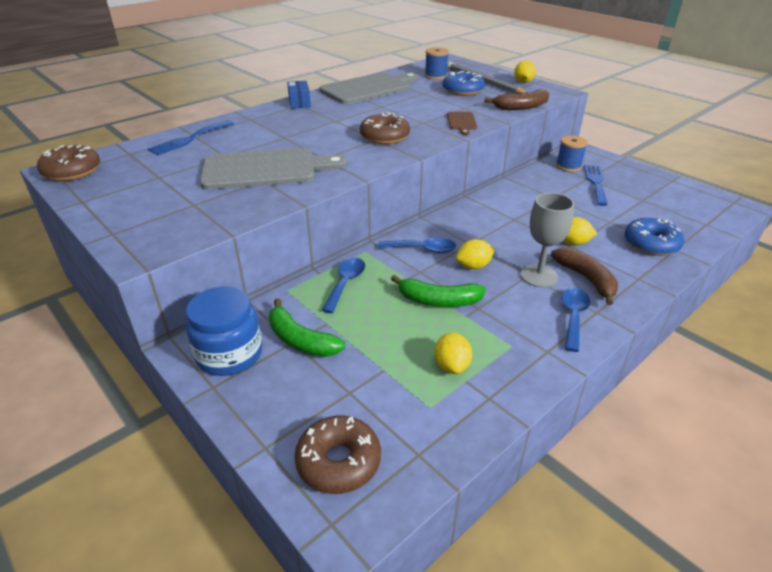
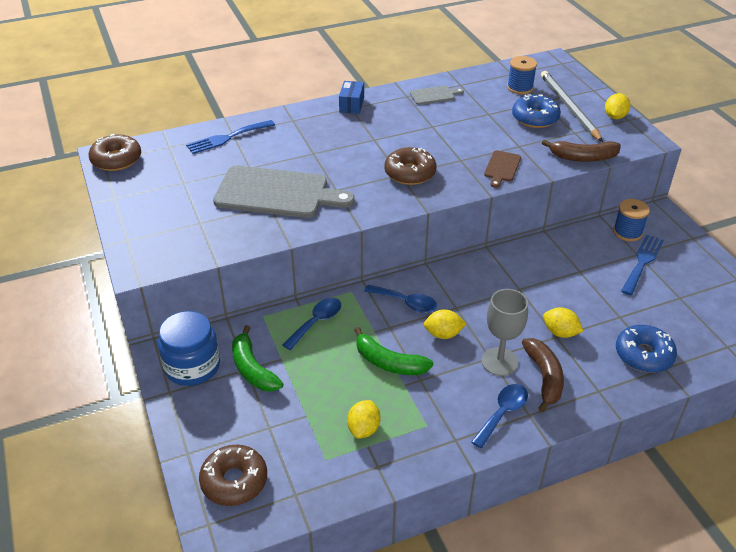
camera: 20 degrees right, 5 degrees up
(369, 88) = (434, 95): grey cutting board -> grey cutting board, size x0.46

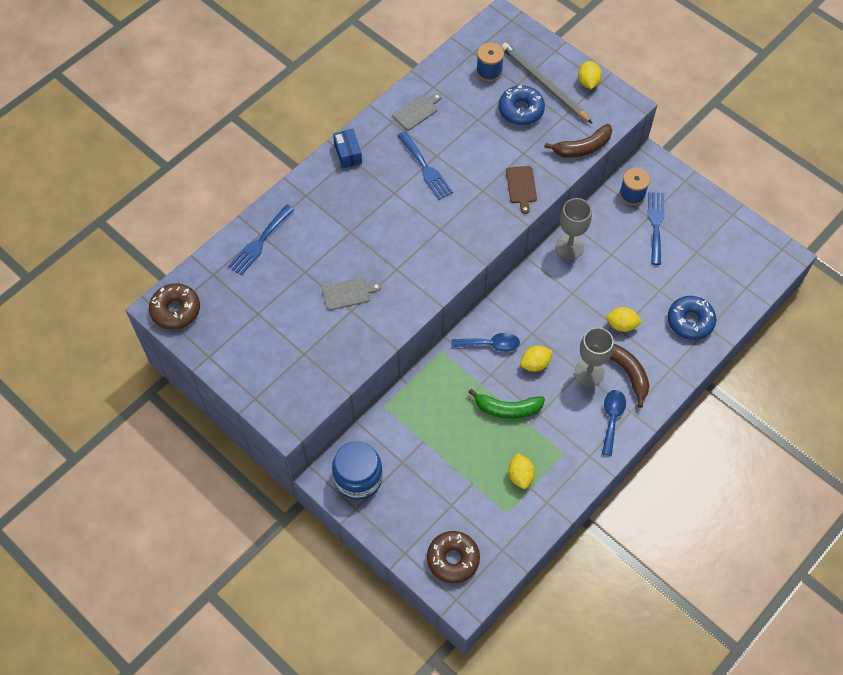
camera: 25 degrees left, 20 degrees up
(253, 369) = (407, 460): green banana -> none
(277, 193) = (348, 293): grey cutting board -> grey cutting board, size x0.46
(316, 322) = (430, 394): blue spoon -> none
(410, 173) = (447, 224): brown donut -> none
(416, 131) = (425, 168): none -> blue fork
(537, 252) = (569, 246): none -> grey goblet

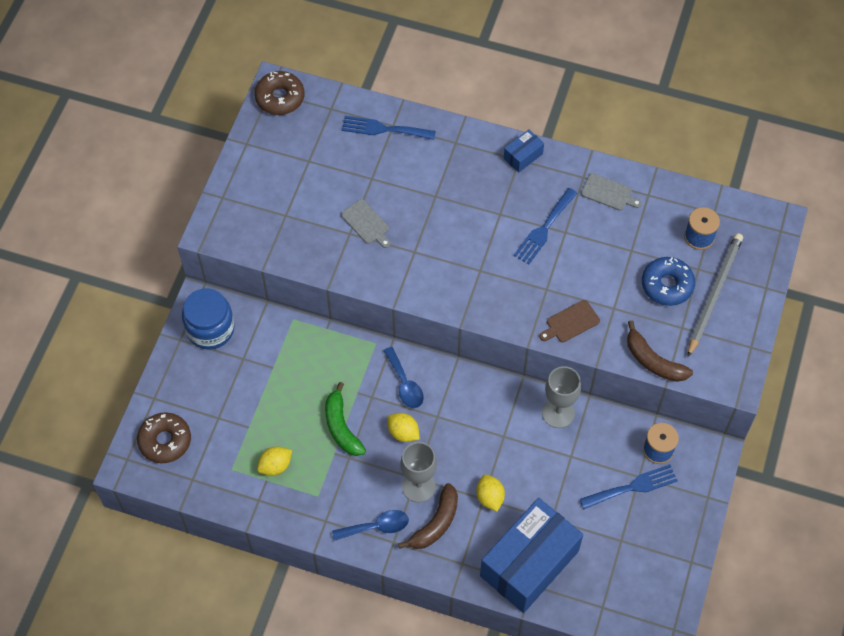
camera: 65 degrees right, 0 degrees up
(588, 82) = (743, 335): yellow lemon -> none
(690, 321) = (529, 563): blue donut -> blue box

